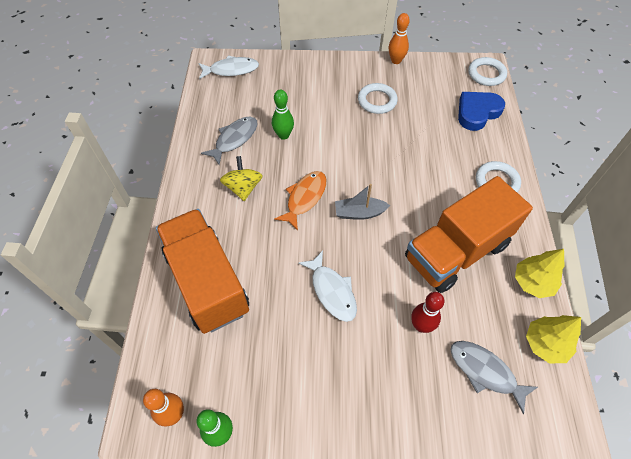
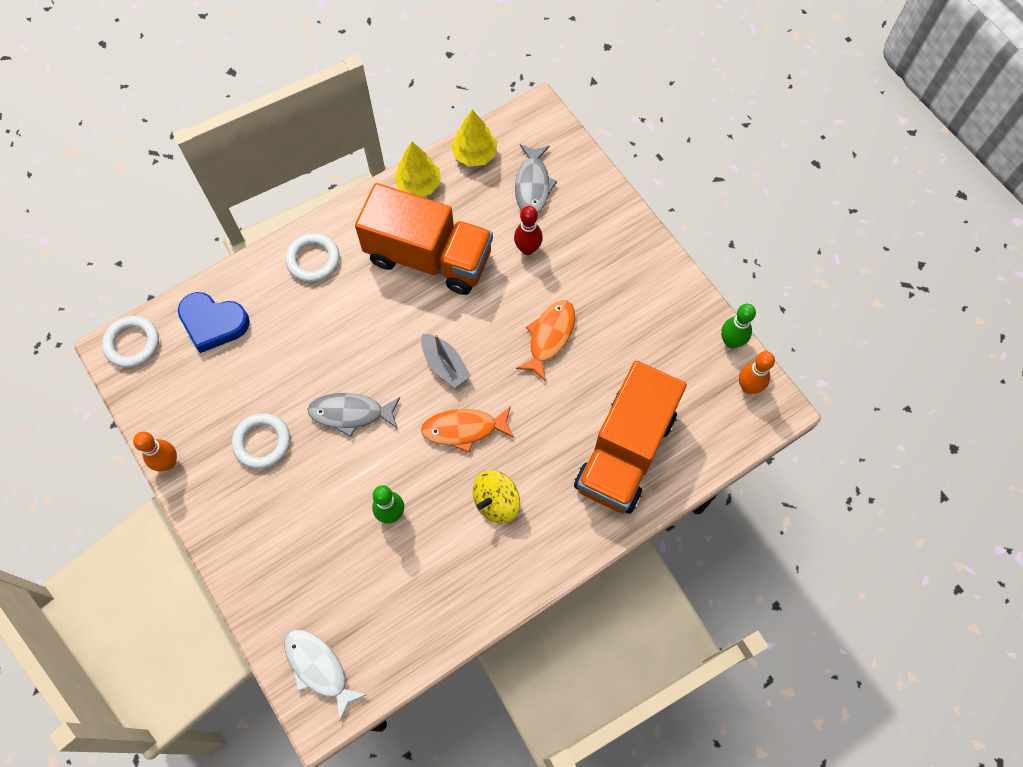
camera: 125 degrees left, 10 degrees up
(234, 139) = (436, 566): grey fish -> grey fish (351, 413)
(332, 291) = (549, 337): white fish -> orange fish

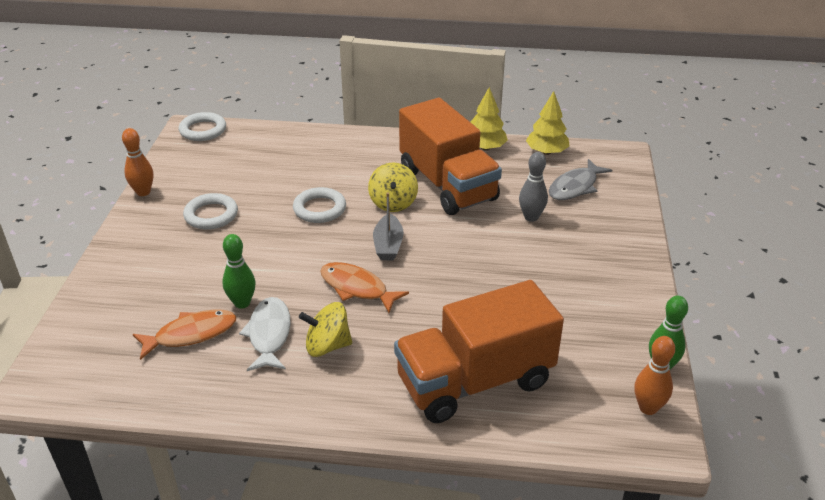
camera: 40 degrees right, 30 degrees down
(213, 323) = (262, 145): blue heart -> none
(313, 260) = (364, 148): white ring -> white ring (319, 209)
(319, 668) = (72, 358): white fish -> white fish (269, 334)
(351, 413) = (288, 233): grey fish -> none
(403, 312) = (393, 203): none -> yellow spinning top
(527, 249) = (531, 217): red bowling pin -> grey bowling pin
(549, 337) = (491, 274): orange fish -> orange fish (191, 334)

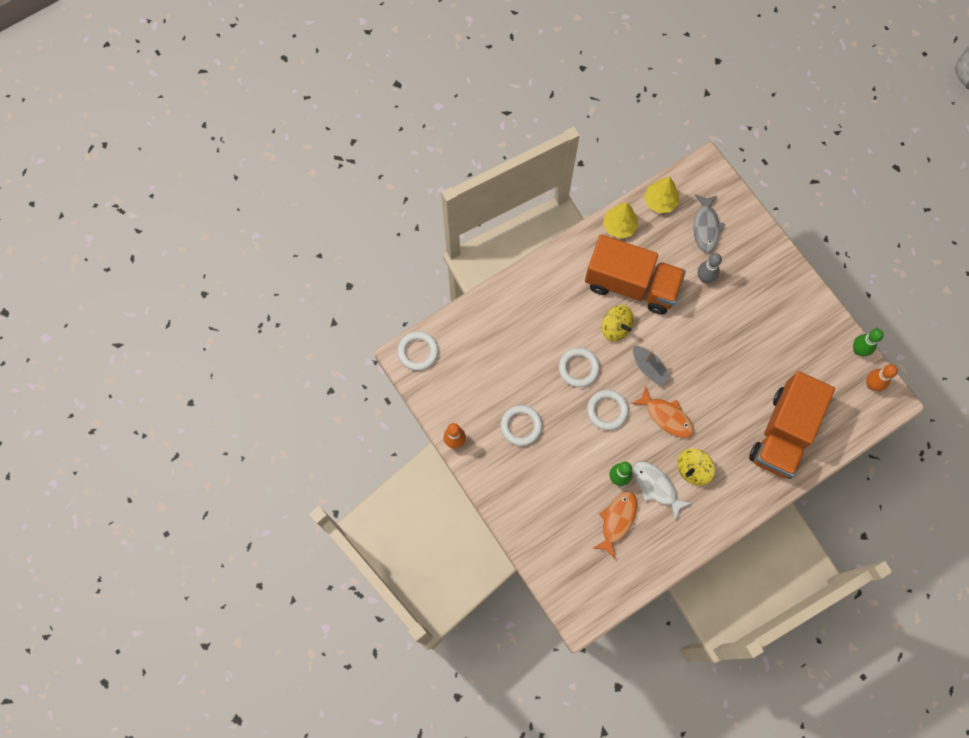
camera: 40 degrees left, 35 degrees up
(304, 250) = (607, 410): none -> white ring
(357, 288) = (666, 416): orange fish -> orange fish turned 135 degrees counterclockwise

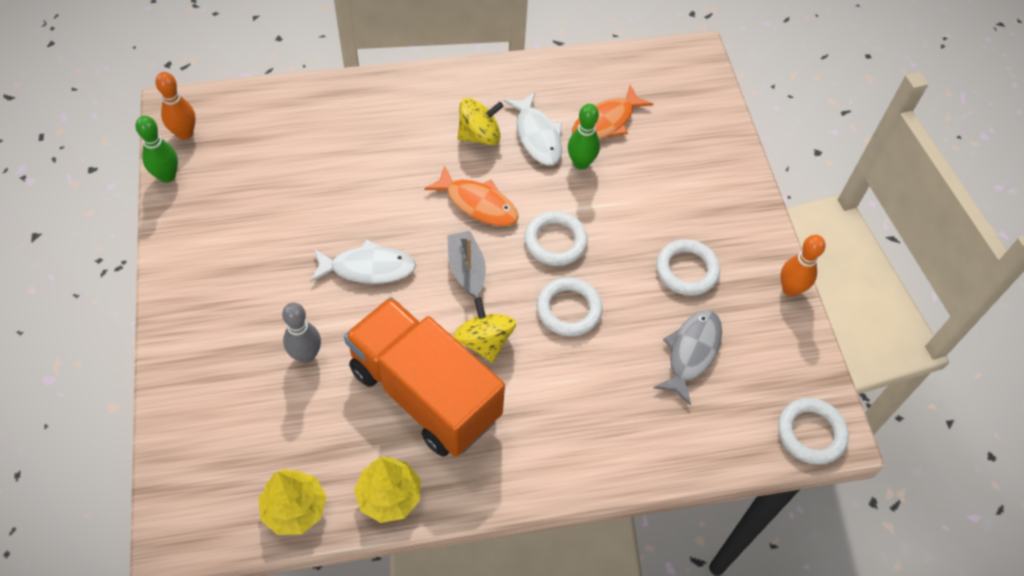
camera: 160 degrees left, 15 degrees down
(666, 416) = (478, 204): orange fish -> orange fish turned 150 degrees clockwise
(704, 343) = (368, 268): none -> white fish
(706, 227) = (250, 432): grey fish -> grey fish (691, 353)
(783, 433) = (338, 128): orange truck -> none

